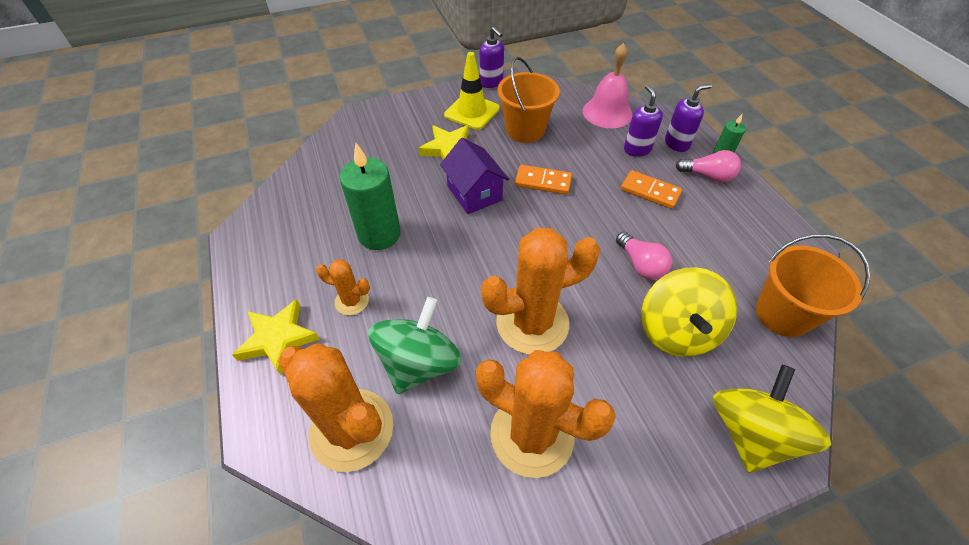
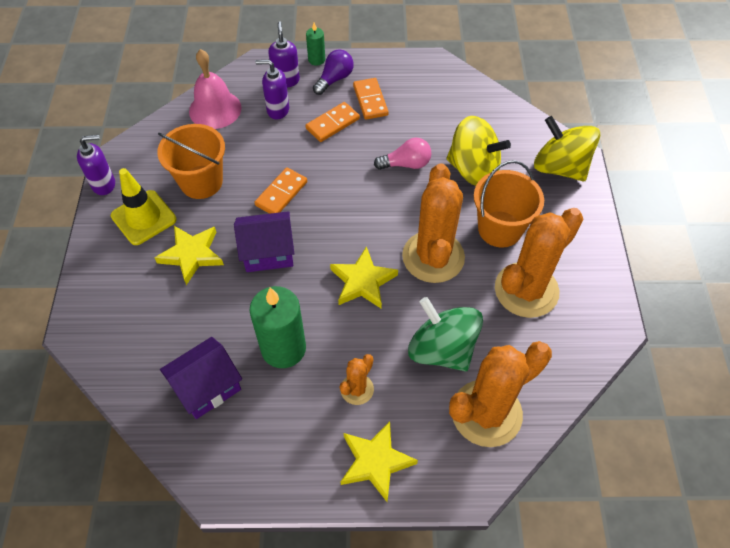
camera: 70 degrees left, 5 degrees up
(328, 198) = (207, 387): none -> purple house
(473, 270) = (362, 281): none -> yellow star
(703, 211) = (370, 100): none -> orange domino
(708, 176) = (334, 79): pink light bulb -> purple light bulb
(782, 314) = (481, 105): orange bucket -> orange bucket (500, 229)

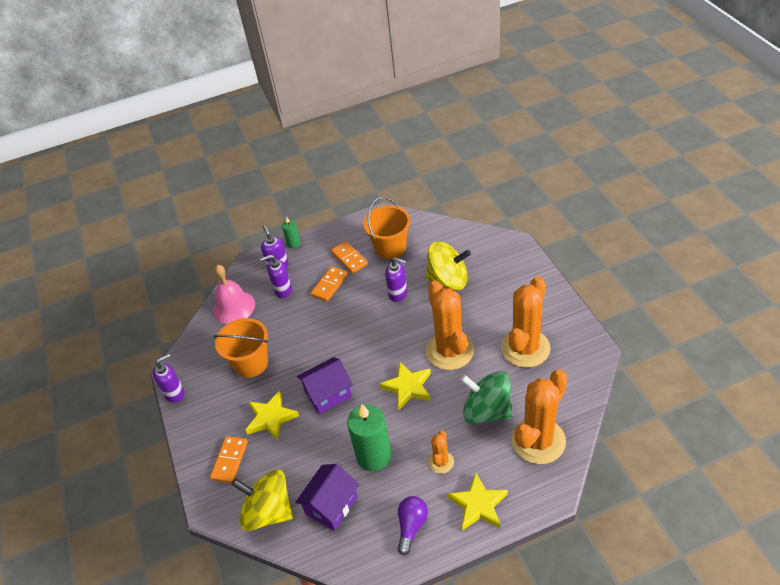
camera: 15 degrees left, 10 degrees down
(143, 218) = (219, 406): yellow traffic cone -> none
(281, 193) = (316, 349): orange domino -> orange domino (229, 460)
(334, 79) = (314, 253): purple light bulb -> purple light bulb (411, 526)
(406, 164) = (398, 294): pink light bulb -> purple soap dispenser
(500, 229) = (487, 314): orange bucket -> orange bucket (390, 248)
(560, 167) = (508, 256): yellow spinning top -> yellow spinning top (268, 511)

